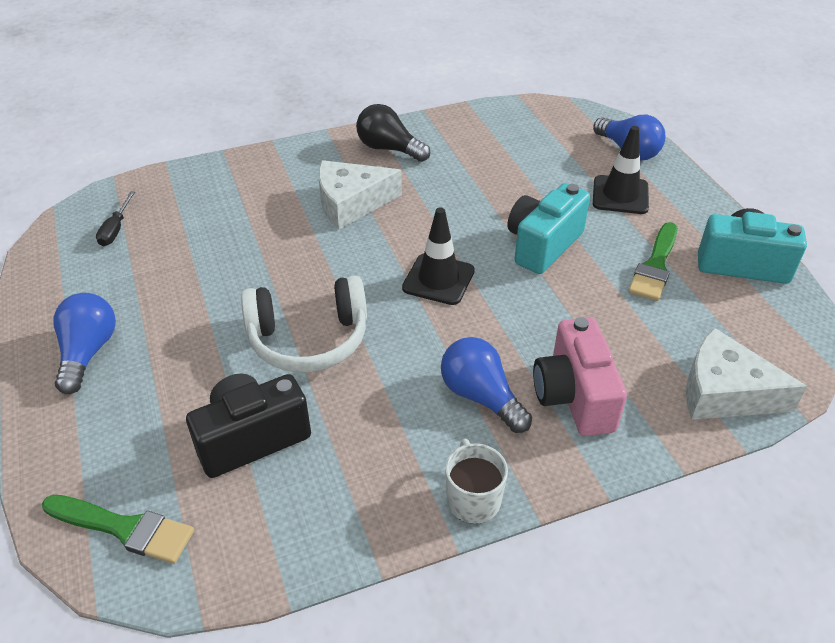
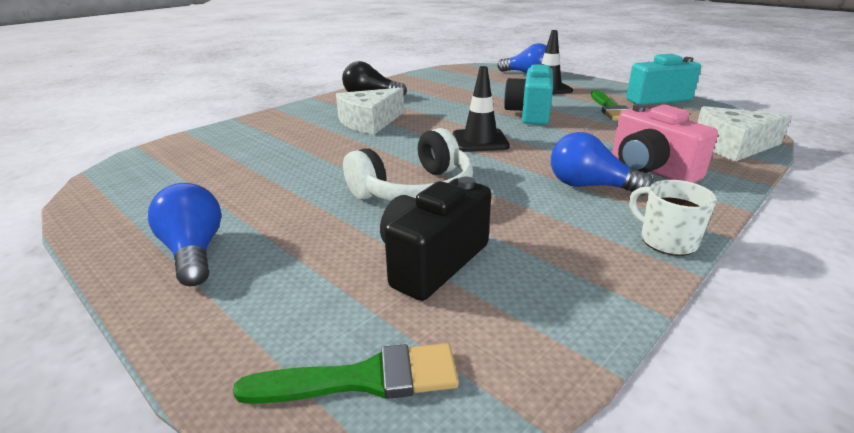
camera: 25 degrees left, 15 degrees down
(116, 229) = (163, 172): black screwdriver -> none

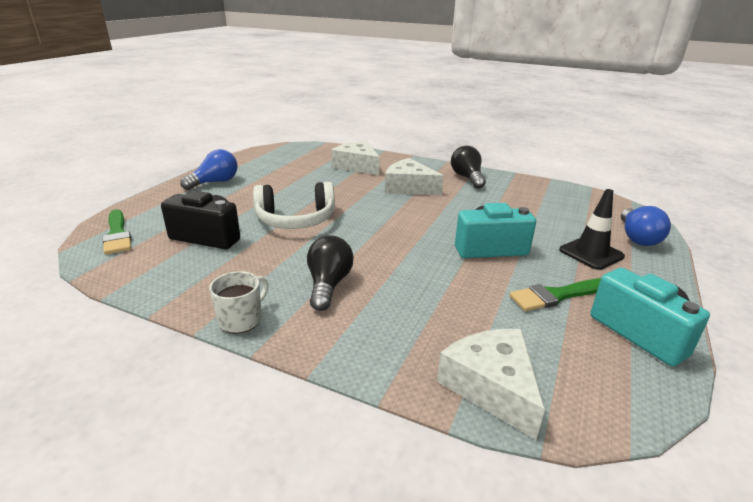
camera: 70 degrees right, 0 degrees up
(269, 137) = (357, 166): none -> white cheese
(415, 190) = (296, 220): white headphones -> white headphones turned 45 degrees counterclockwise
(480, 141) = (398, 231): black traffic cone -> none
(589, 186) = (328, 285): blue light bulb -> black light bulb
(651, 170) = (379, 318): pink camera -> none

